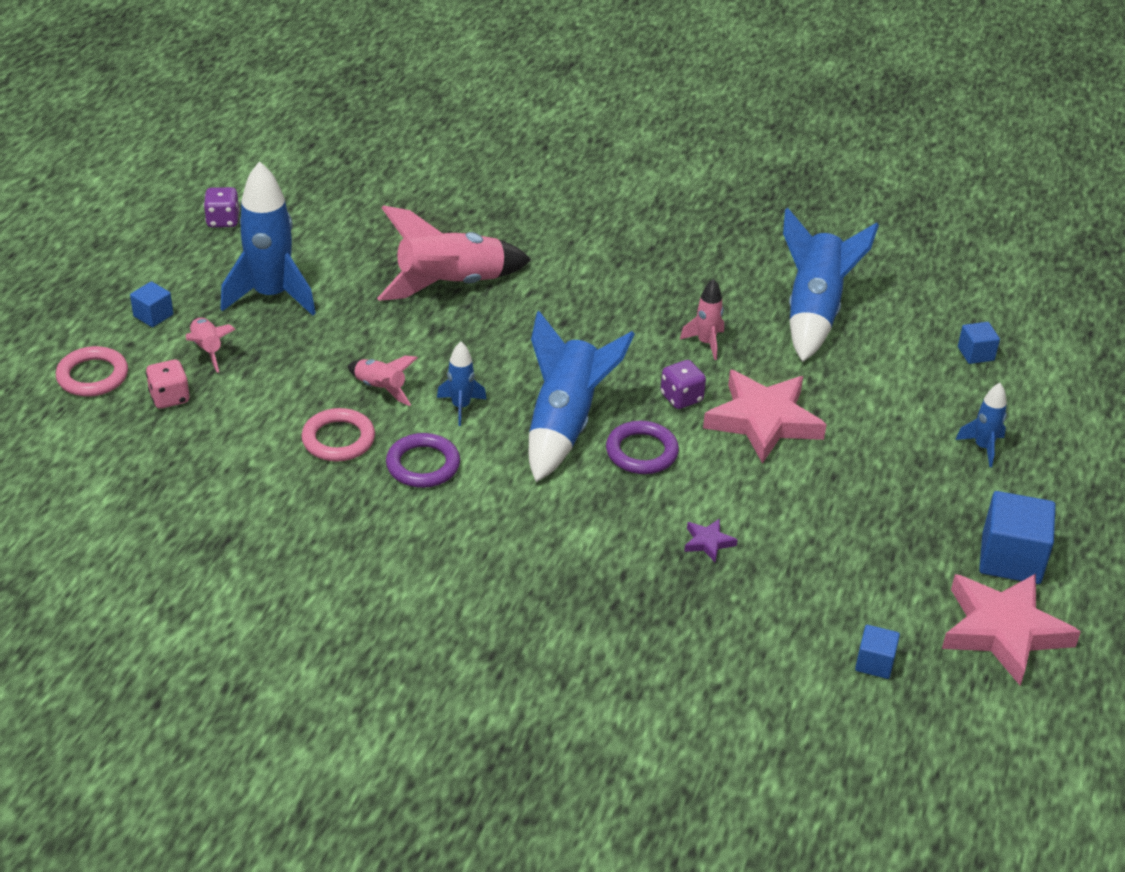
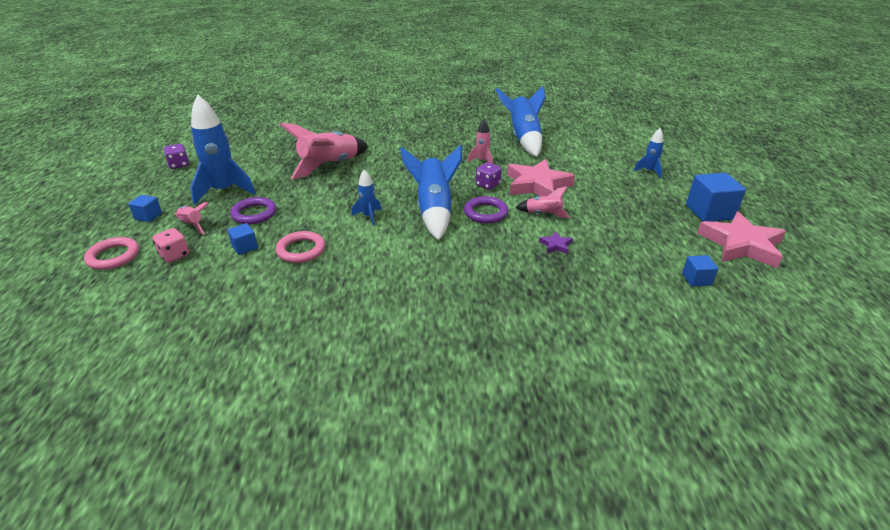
camera: 20 degrees left, 5 degrees down
(380, 388) = (314, 219): pink rocket -> pink rocket (543, 214)
(423, 465) = (363, 250): purple ring -> purple ring (254, 214)
(975, 354) = (609, 138): blue cube -> blue cube (245, 247)

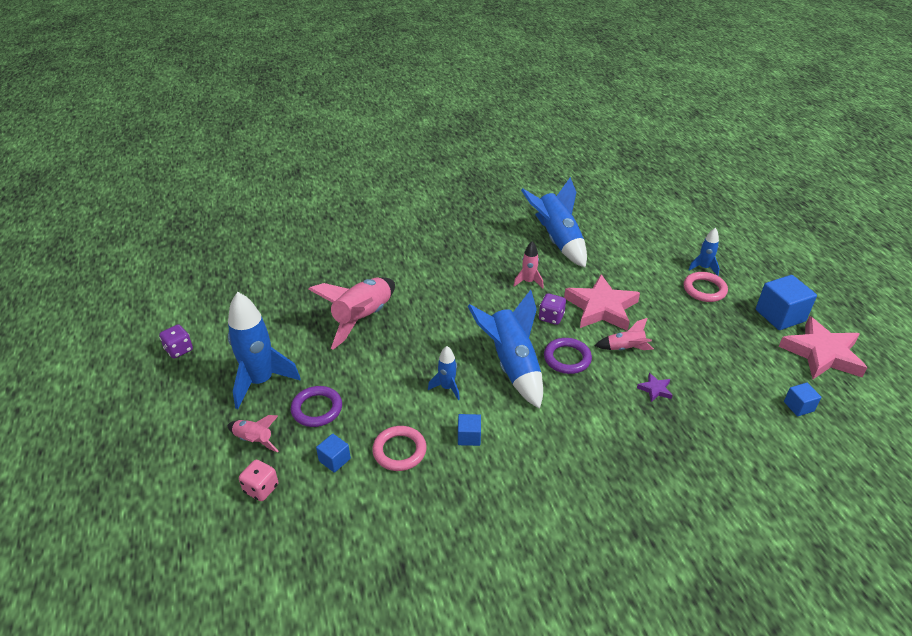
camera: 15 degrees left, 5 degrees up
(113, 256) = (189, 506): pink ring -> pink ring (704, 289)
(148, 216) = (192, 437): blue cube -> blue cube (469, 437)

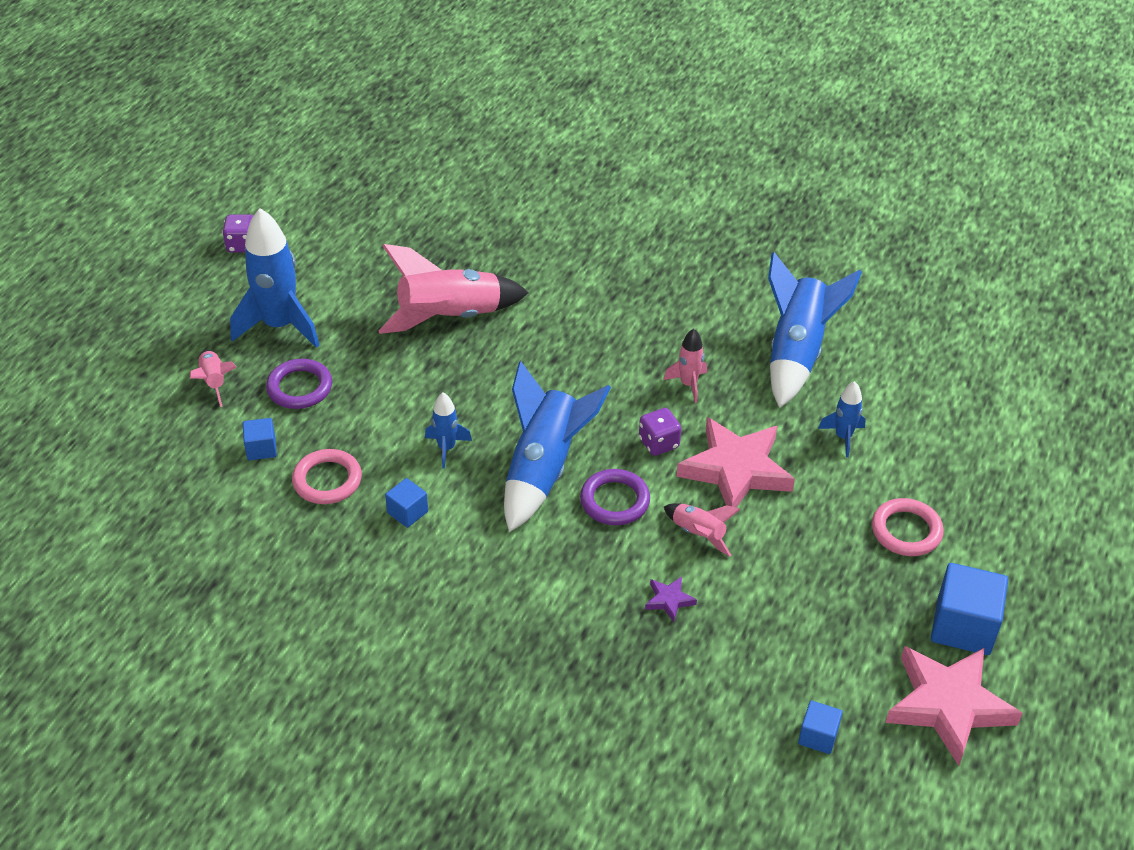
camera: 40 degrees right, 5 degrees up
(261, 489) = (174, 432): pink dice -> none
(703, 268) = (948, 504): blue rocket -> blue rocket (843, 437)

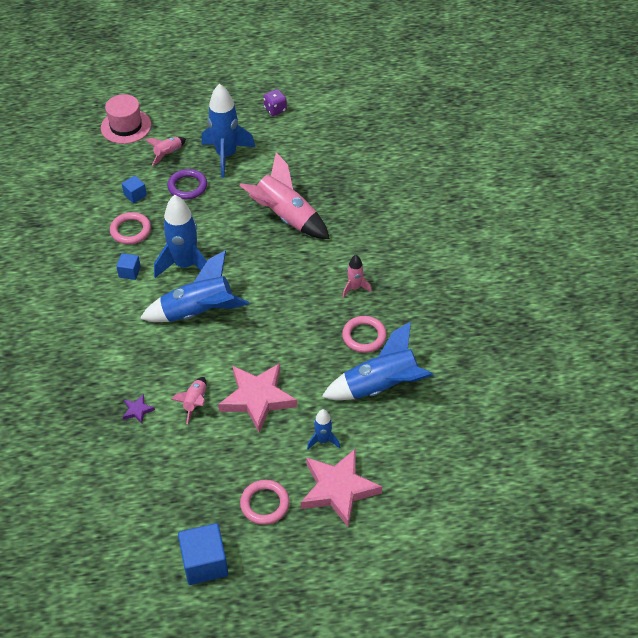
camera: 60 degrees right, 5 degrees up
(108, 404) = (126, 126): none -> pink hat
(446, 448) = (185, 265): blue rocket -> blue rocket, size x2.01
(615, 501) = (195, 354): purple ring -> none
(659, 443) = (254, 353): purple dice -> none
(688, 384) = (312, 346): pink rocket -> pink rocket (355, 288)
(708, 333) = (364, 336): none -> pink ring
(818, 736) = (80, 520): blue cube -> none
(948, 705) = (138, 577): pink star -> pink star (338, 489)

